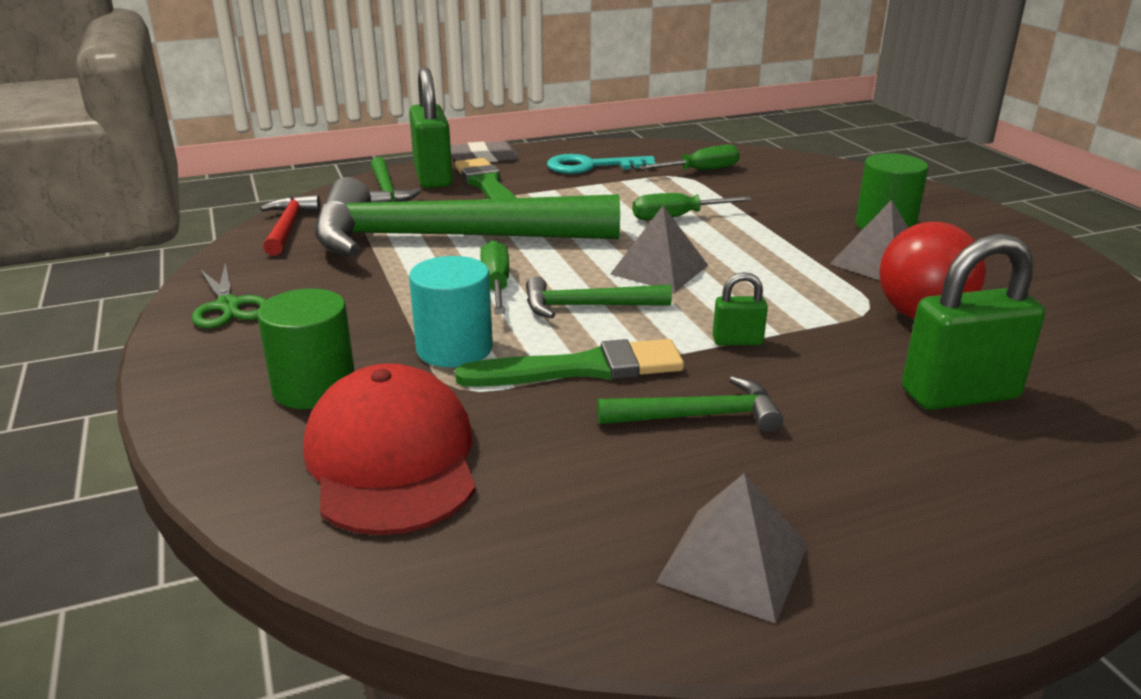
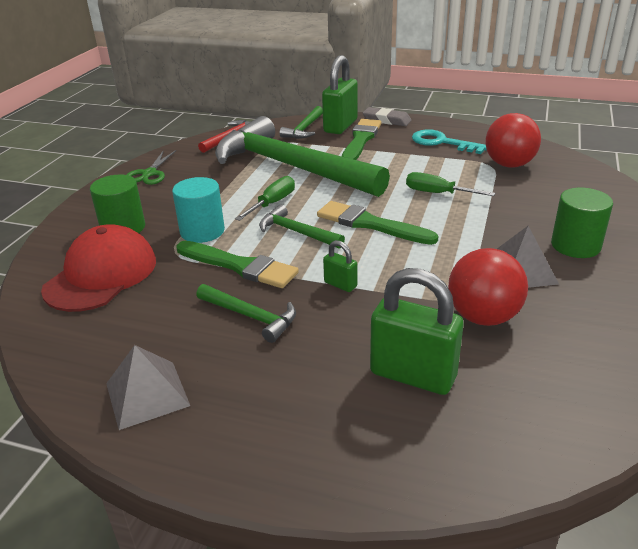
camera: 40 degrees right, 5 degrees up
(659, 269) = (370, 224): grey pyramid -> green brush
(700, 171) = (509, 165): green screwdriver -> red ball

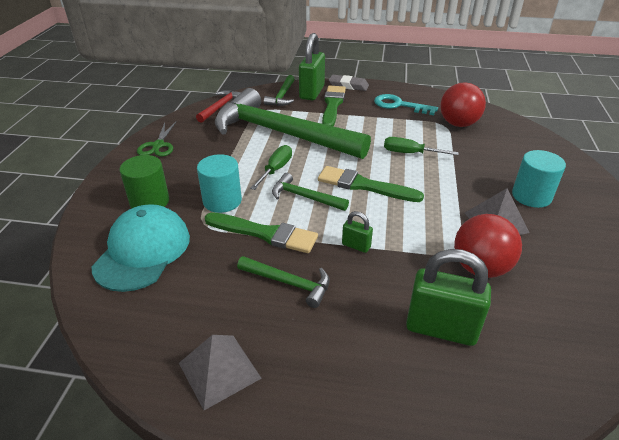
camera: 10 degrees left, 5 degrees up
(101, 275) = (143, 251): red cap -> turquoise cap
(575, 245) = (531, 196): green cylinder -> turquoise cylinder

